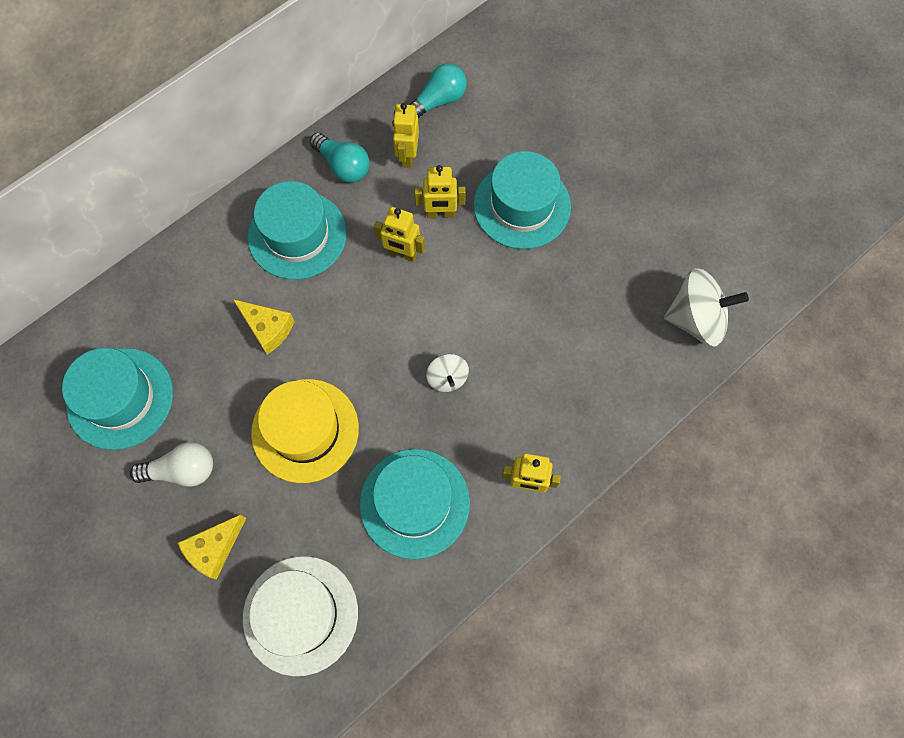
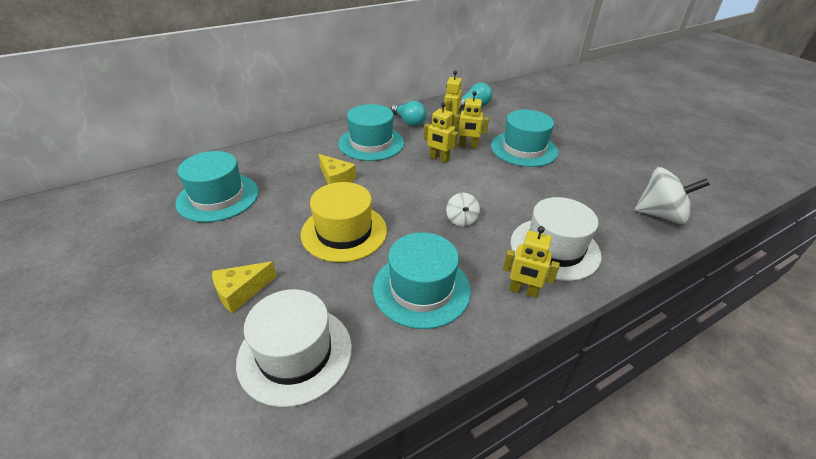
camera: 10 degrees right, 30 degrees down
(182, 470) = (240, 240): white light bulb -> none
(562, 407) = (554, 248): none -> white hat

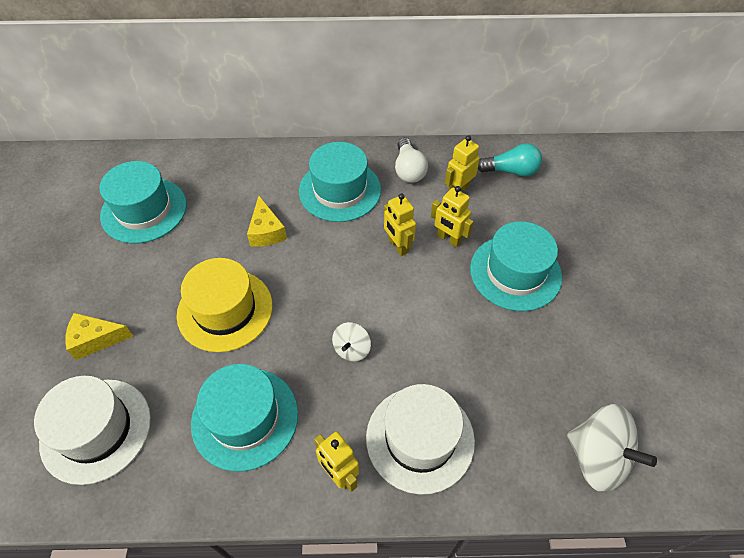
camera: 30 degrees right, 15 degrees up
(409, 122) = (408, 170): turquoise light bulb -> white light bulb

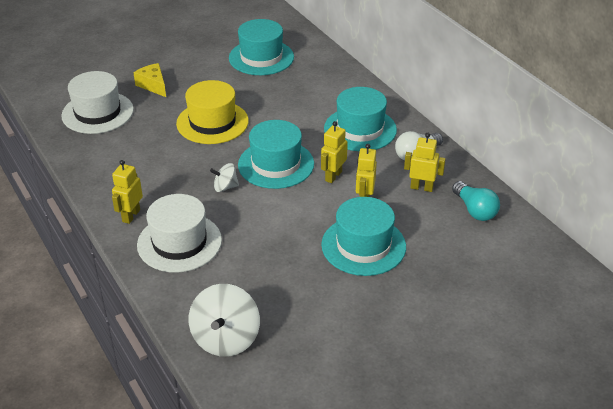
camera: 60 degrees right, 15 degrees down
(245, 418) = (142, 163): turquoise hat -> turquoise hat (276, 164)
(266, 231) = (290, 112): yellow cheese -> none

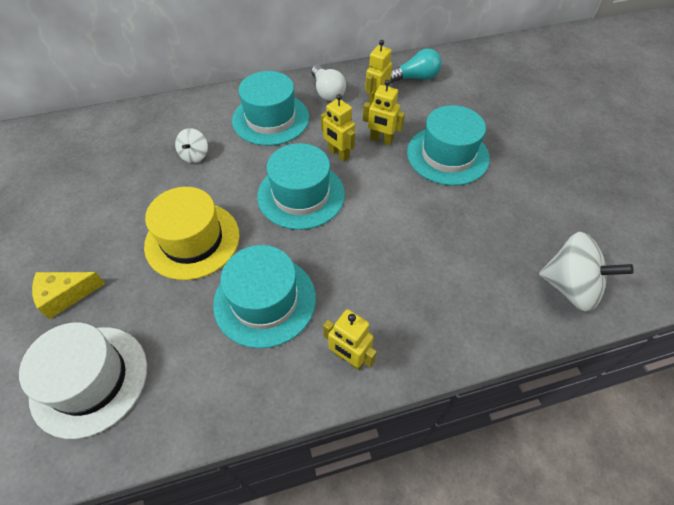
camera: 75 degrees left, 15 degrees up
(179, 242) = (413, 309): white hat -> none
(225, 187) = (325, 247): white spinning top -> white spinning top (195, 155)
(261, 57) = (84, 169): turquoise hat -> turquoise hat (265, 300)

